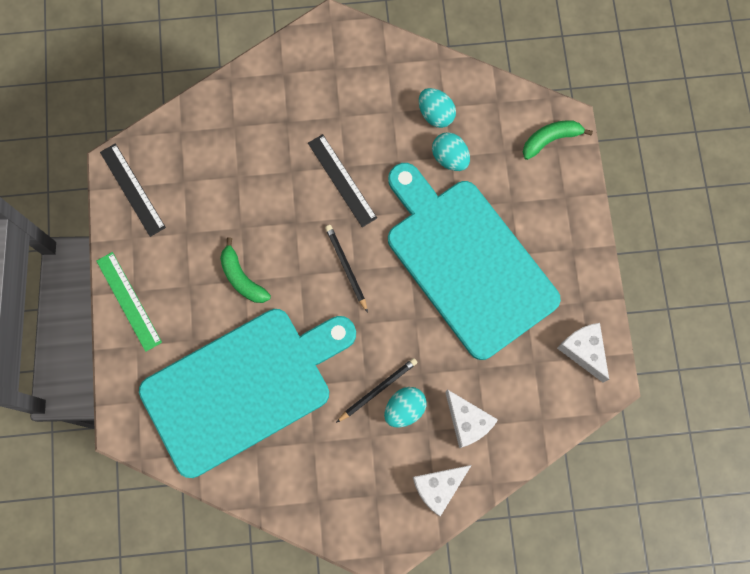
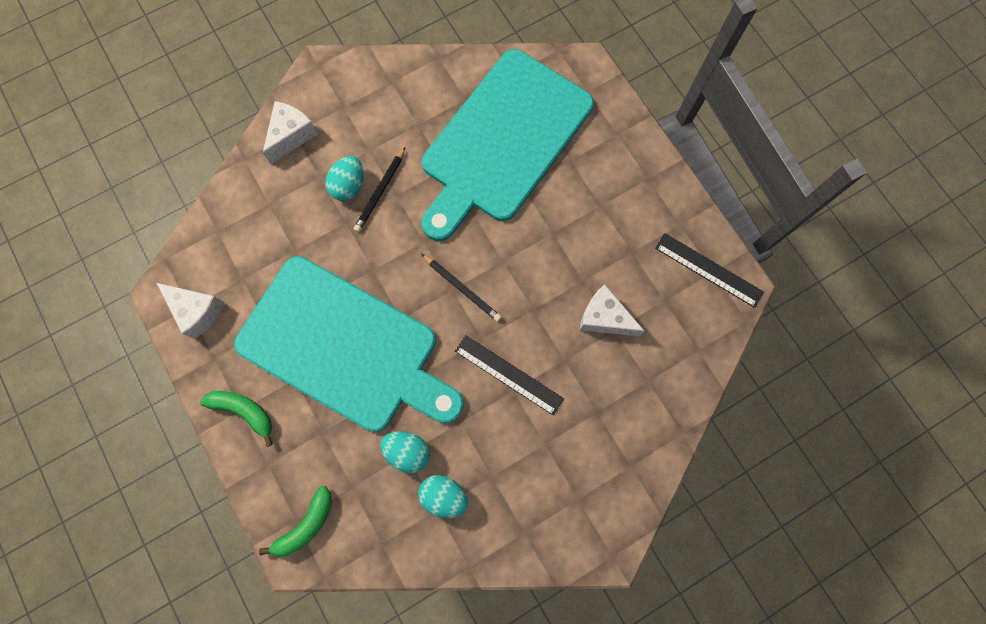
camera: 155 degrees right, 0 degrees up
(128, 301) = (647, 168): green ruler -> none
(242, 278) = (556, 234): green banana -> green banana (244, 411)
(467, 422) = (286, 199): white cheese -> white cheese (604, 318)

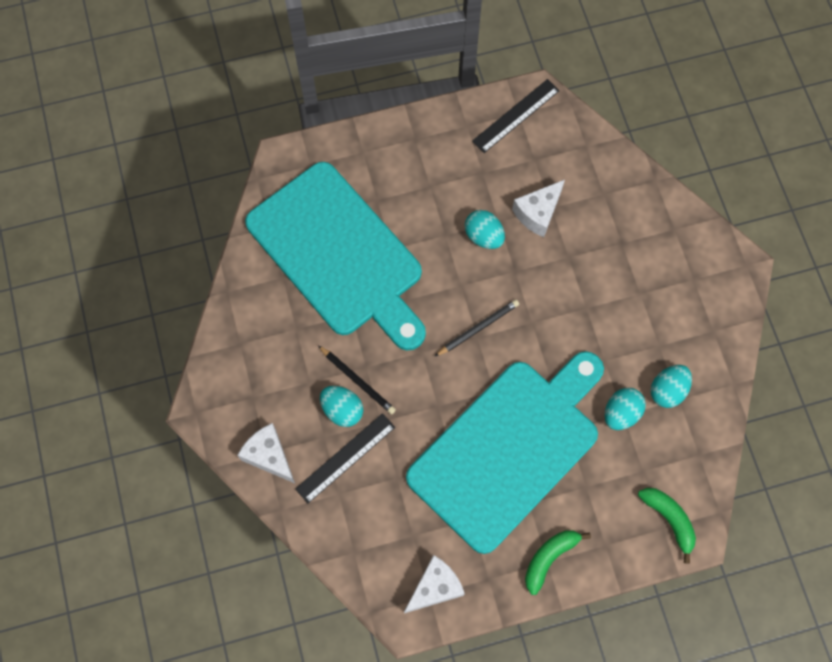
camera: 75 degrees left, 5 degrees down
(509, 374) = (570, 307): black ruler -> black ruler (345, 457)
(562, 270) = (484, 236): none -> turquoise egg

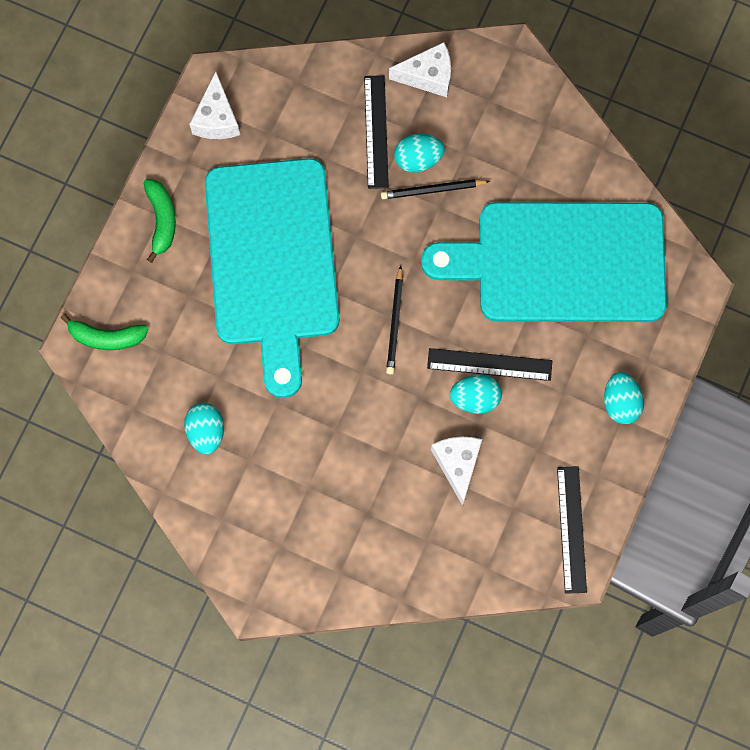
camera: 130 degrees right, 5 degrees up
(452, 245) = (489, 364): none -> black ruler
(621, 413) = (221, 376): turquoise egg -> turquoise egg (620, 402)

